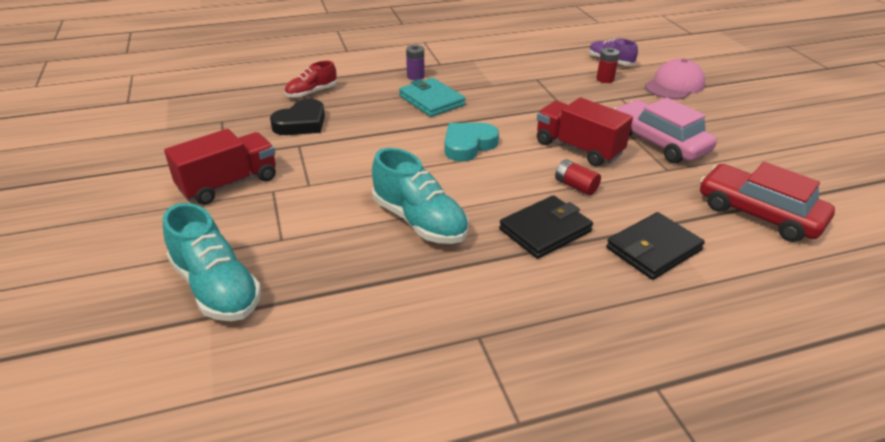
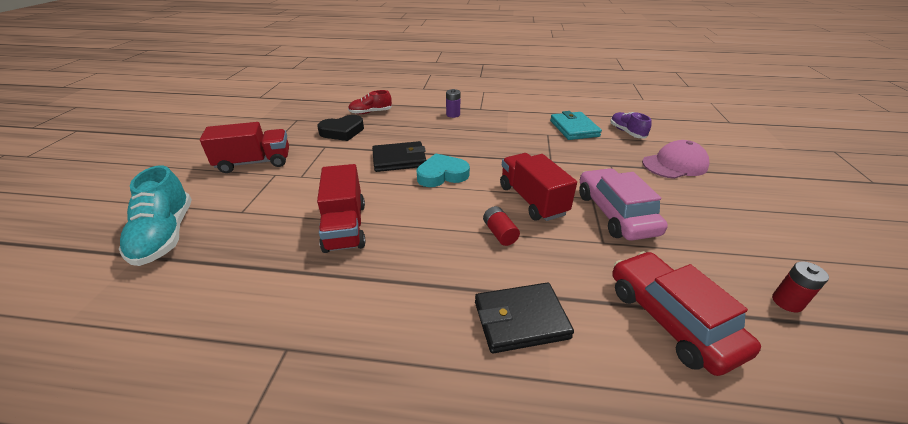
camera: 25 degrees right, 0 degrees up
(419, 221) = (345, 227): turquoise shoe -> red truck
(431, 101) = (447, 134): turquoise wallet -> turquoise wallet (574, 128)
(545, 230) = (436, 266): black wallet -> black wallet (399, 159)
(605, 79) = (609, 146): red battery -> red battery (787, 302)

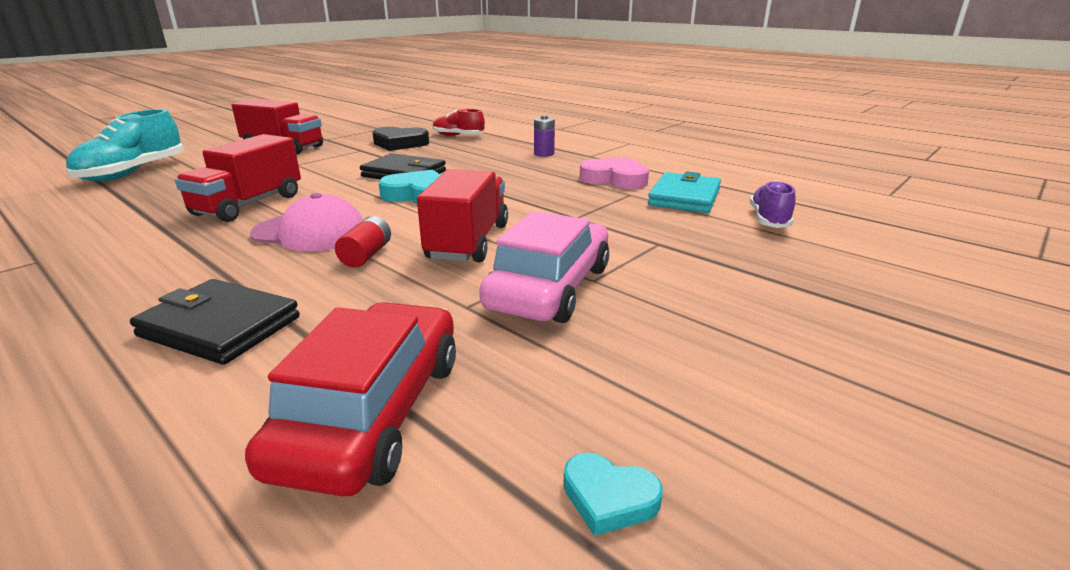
camera: 35 degrees right, 10 degrees down
(523, 125) = (615, 179): none -> pink heart
(674, 164) = (779, 272): pink cap -> pink cap (310, 232)
(787, 302) = (609, 498): red battery -> turquoise heart

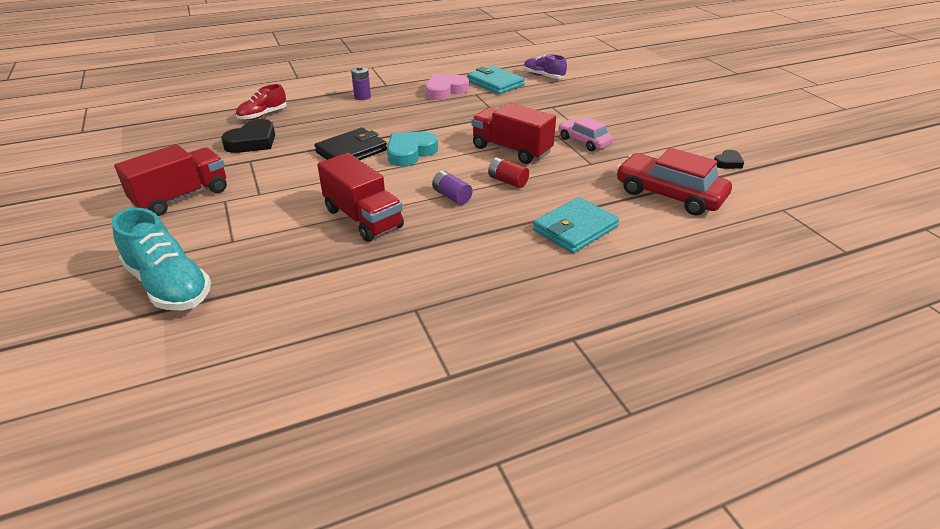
camera: 65 degrees left, 10 degrees up
(220, 327) = (575, 229): black wallet -> turquoise wallet
(310, 232) = (452, 196): pink cap -> purple battery
(549, 287) = (584, 141): pink car -> pink car, size x0.60
(609, 498) = (728, 162): turquoise heart -> black heart

